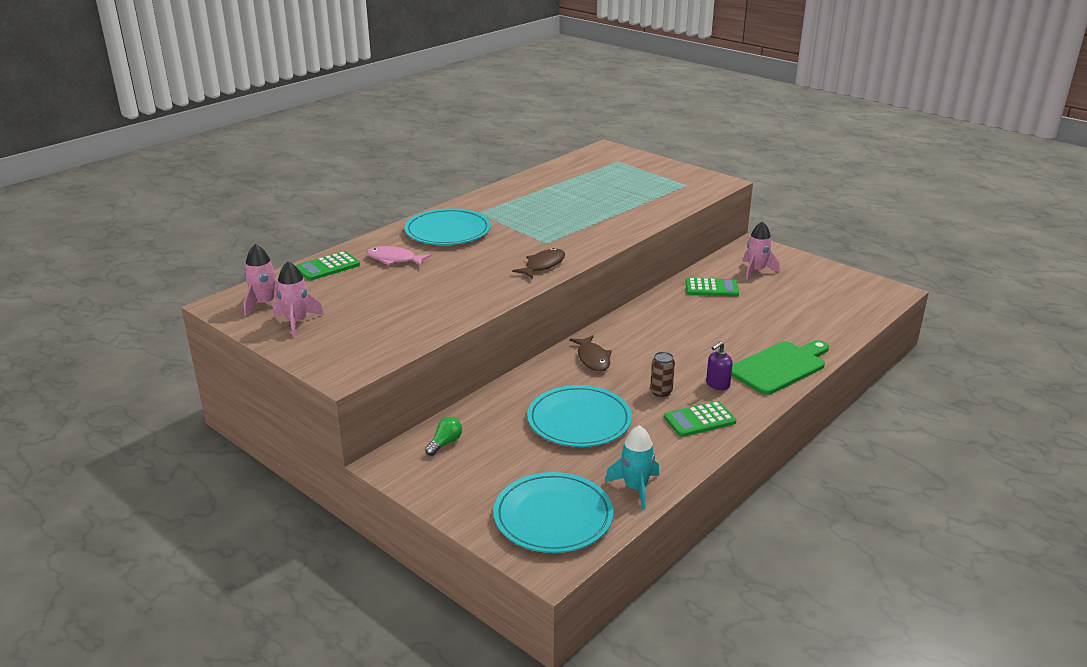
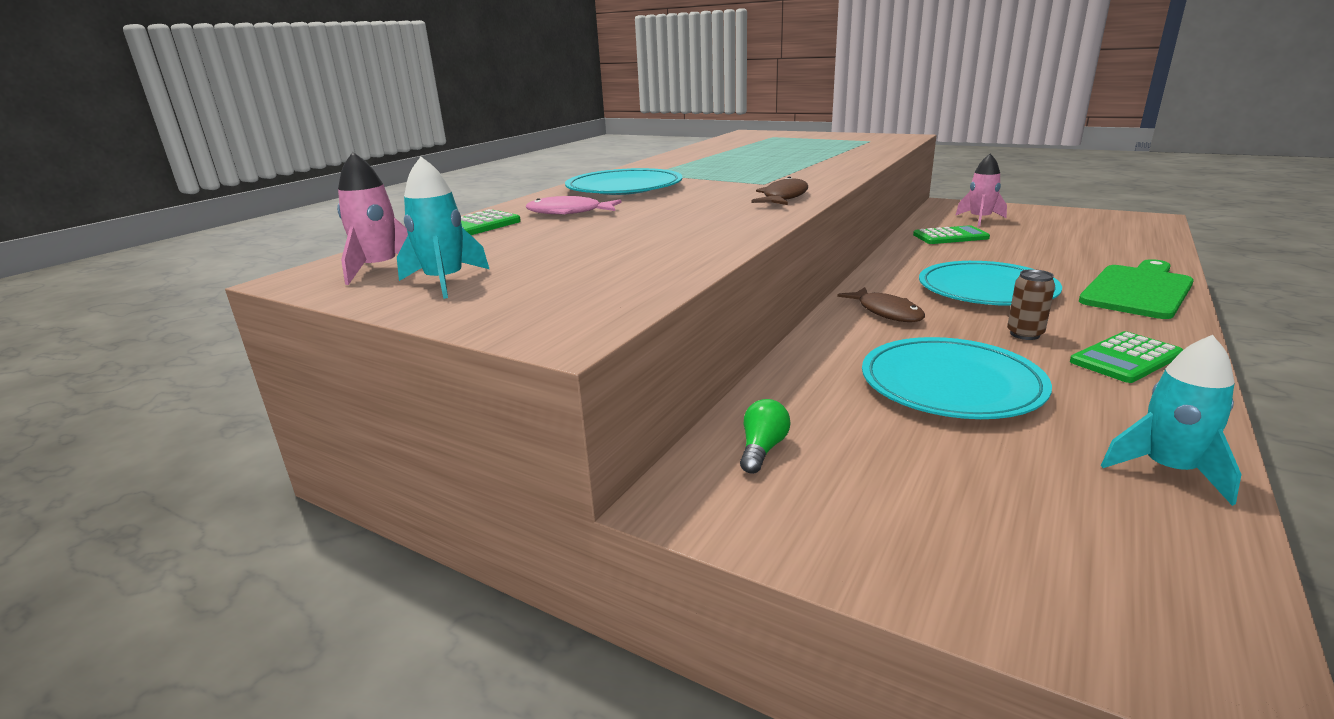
camera: 10 degrees left, 5 degrees down
(297, 322) = (445, 282): pink rocket -> turquoise rocket
(553, 516) = (1090, 551): turquoise plate -> turquoise plate (986, 289)
(717, 384) = (1088, 317): purple soap dispenser -> none

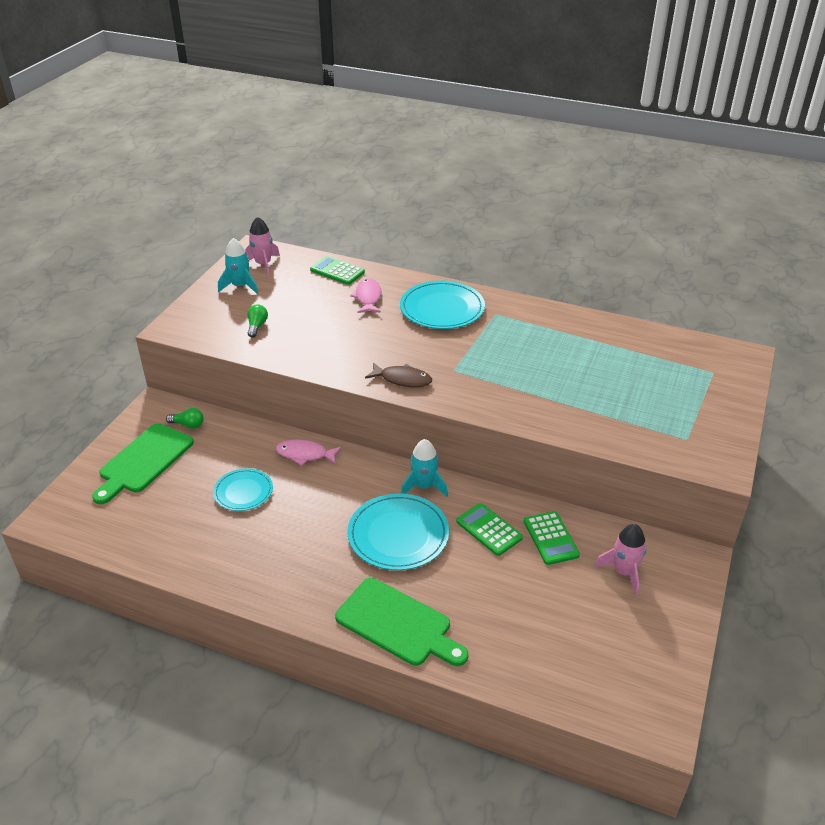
camera: 80 degrees right, 15 degrees up
(608, 264) = (257, 326): none -> green light bulb
(842, 340) = (305, 455): none -> pink fish
(886, 312) = (351, 477): brown fish -> none
(896, 501) = (144, 461): none -> green cutting board
(951, 384) = (243, 492): turquoise plate -> turquoise plate, size x0.61
(1025, 334) = (310, 536): brown can -> none
(1125, 358) = (270, 573): green calculator -> green calculator (489, 530)
(1168, 470) = (151, 549): turquoise rocket -> turquoise rocket (424, 486)

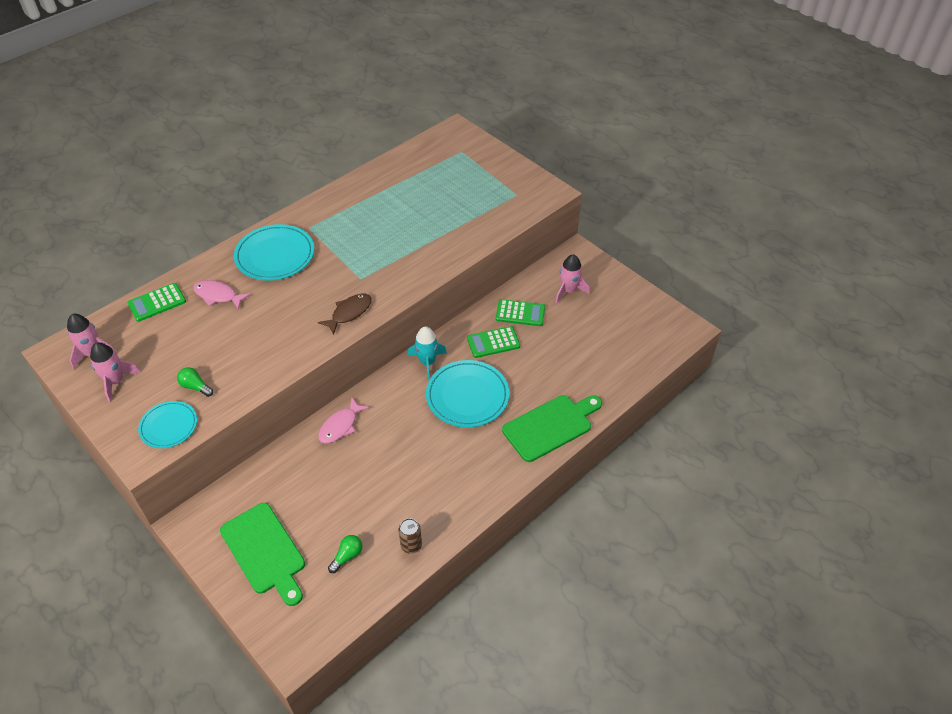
camera: 65 degrees left, 10 degrees up
(186, 558) = (411, 545): none -> brown can
(188, 425) = (238, 503): green light bulb -> green light bulb (347, 556)
(240, 286) = (115, 382): turquoise rocket -> pink rocket
(243, 492) = (357, 483): turquoise plate -> turquoise plate (168, 426)

